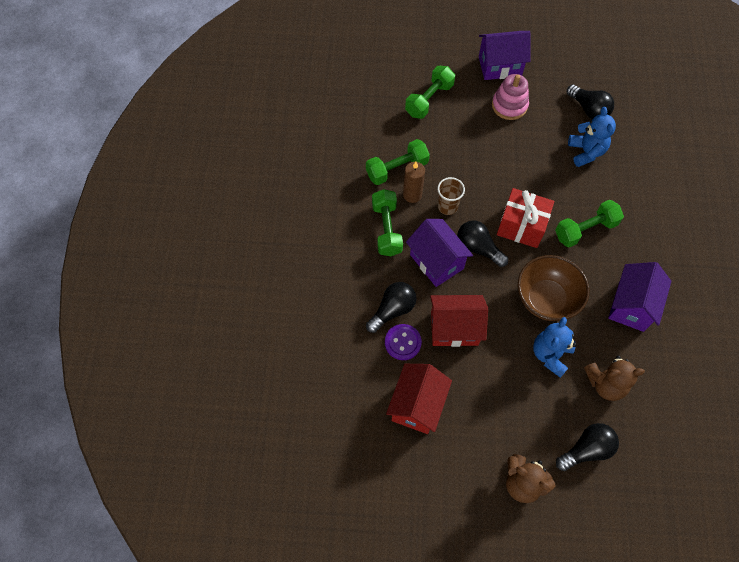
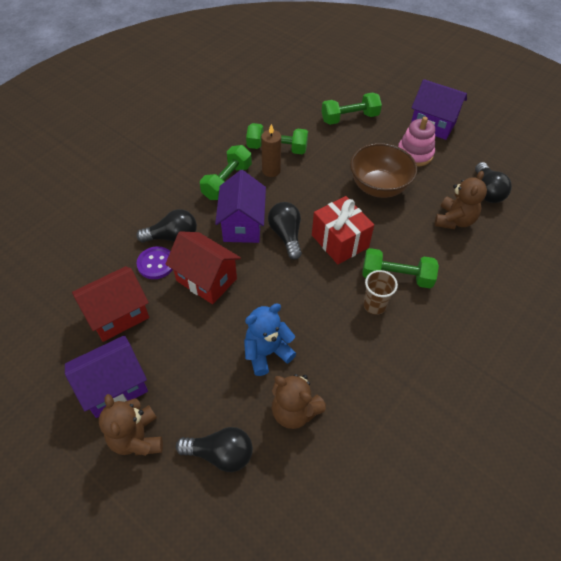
camera: 35 degrees right, 10 degrees down
(447, 207) = (291, 193): brown cup -> brown cup (374, 305)
(546, 299) = (307, 307): brown bowl -> brown bowl (378, 187)
(586, 152) = (454, 220): blue teddy bear -> brown teddy bear
(631, 306) = (383, 363): purple house -> purple house (114, 387)

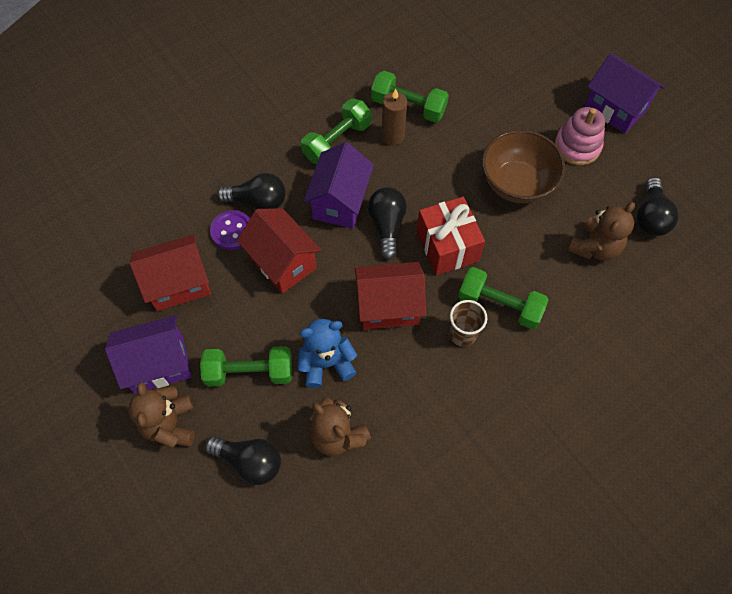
camera: 15 degrees right, 10 degrees up
(306, 296) = (388, 307): none -> red house
(349, 118) = (511, 79): green dumbbell -> green dumbbell (249, 372)

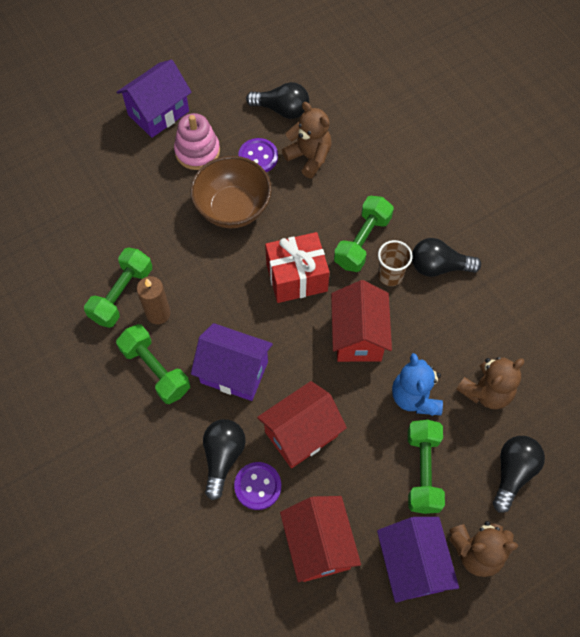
camera: 85 degrees left, 0 degrees up
(387, 226) = (267, 329): black light bulb -> black light bulb (438, 266)
(583, 200) = (258, 157): none -> purple button

